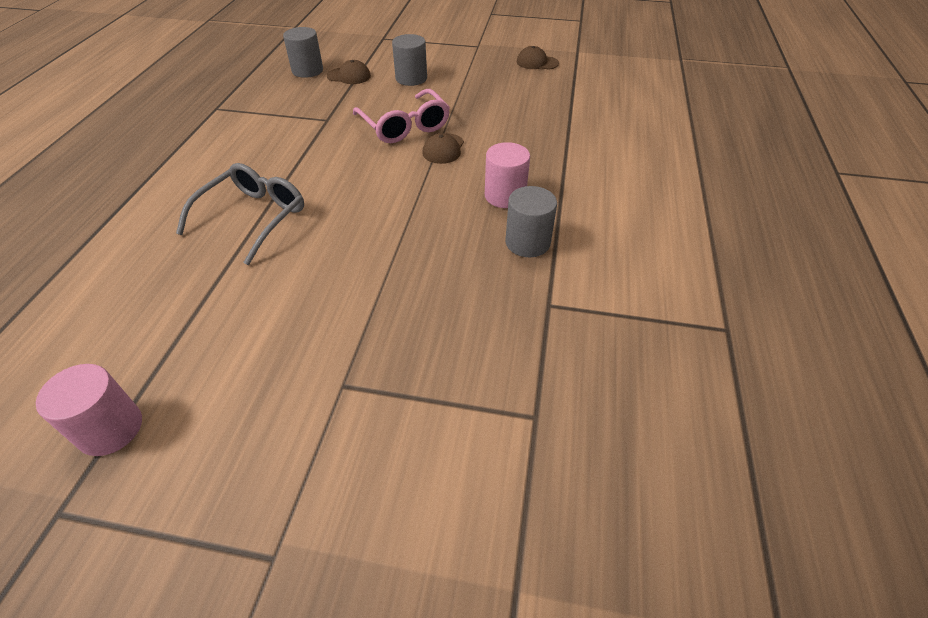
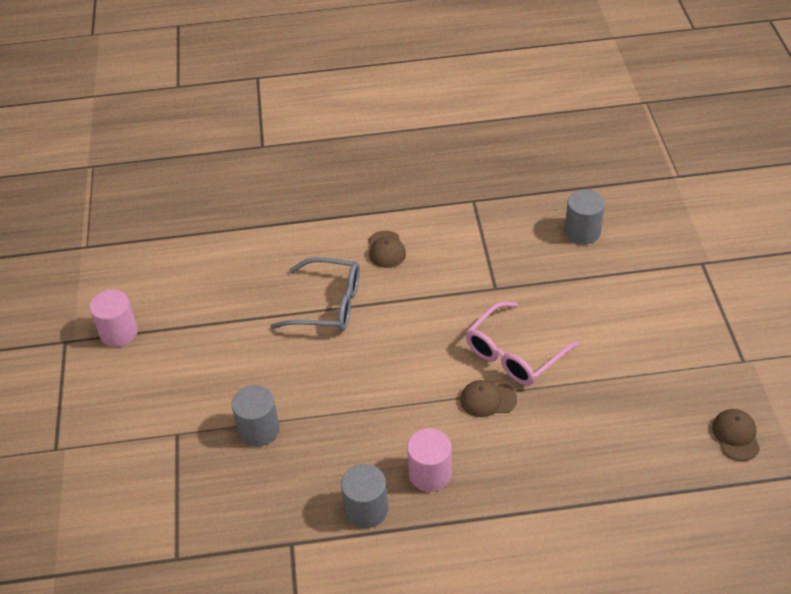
camera: 75 degrees right, 0 degrees up
(349, 76) = (591, 269): brown cap -> brown cap (386, 249)
(411, 78) = (617, 324): grey cylinder -> grey cylinder (259, 429)

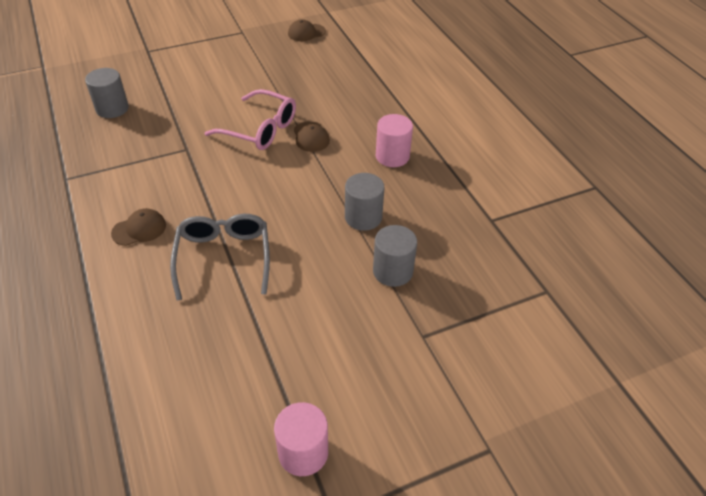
camera: 110 degrees left, 0 degrees up
(366, 509) = (440, 184): grey cylinder -> grey cylinder (363, 217)

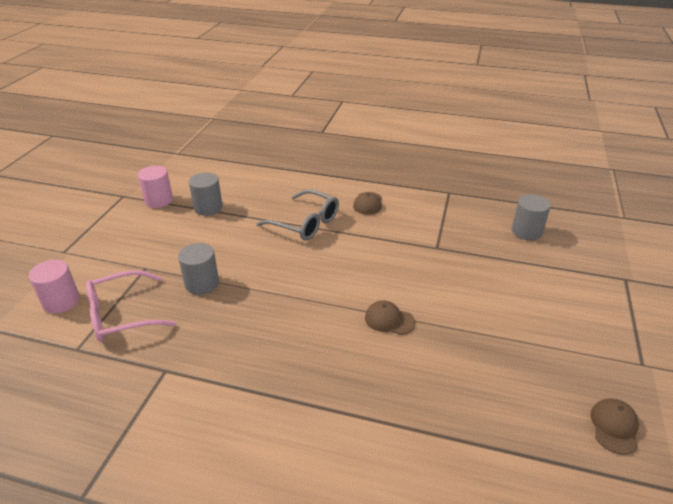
camera: 130 degrees right, 10 degrees down
(260, 129) = (428, 295): pink glasses -> pink glasses (122, 315)
(363, 217) = (263, 297): grey cylinder -> grey cylinder (208, 208)
(392, 156) = (309, 358): pink cylinder -> pink cylinder (61, 301)

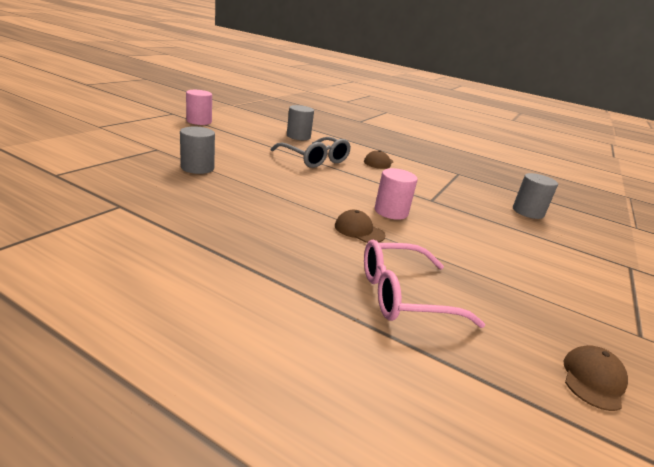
camera: 10 degrees right, 10 degrees down
(61, 301) = (70, 148): pink cylinder -> pink cylinder (391, 212)
(122, 315) = (112, 167): pink glasses -> pink glasses (403, 295)
(208, 208) = (236, 133): grey cylinder -> grey cylinder (298, 136)

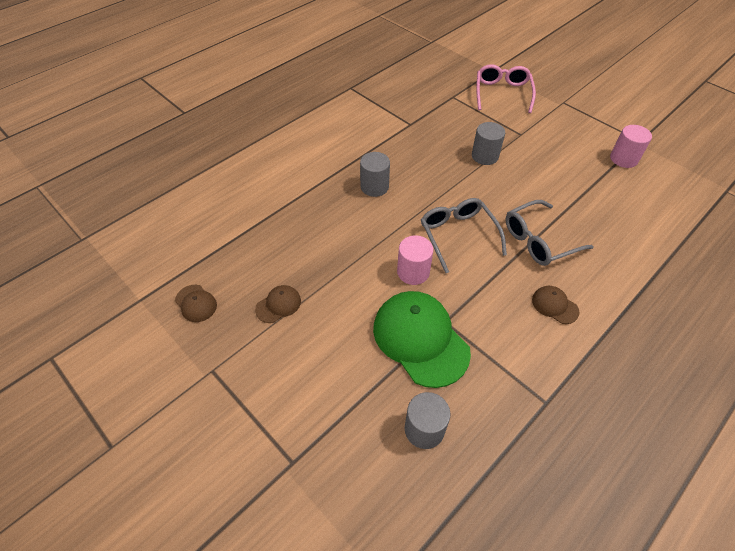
camera: 110 degrees right, 25 degrees up
(298, 136) = (620, 239): grey cylinder -> grey cylinder (374, 187)
(328, 189) = (458, 235): none -> grey glasses
(359, 230) = (377, 238): brown cap -> brown cap (278, 305)
(403, 295) = (292, 238): pink glasses -> pink glasses (502, 93)
(459, 211) = (420, 339): none -> green cap

